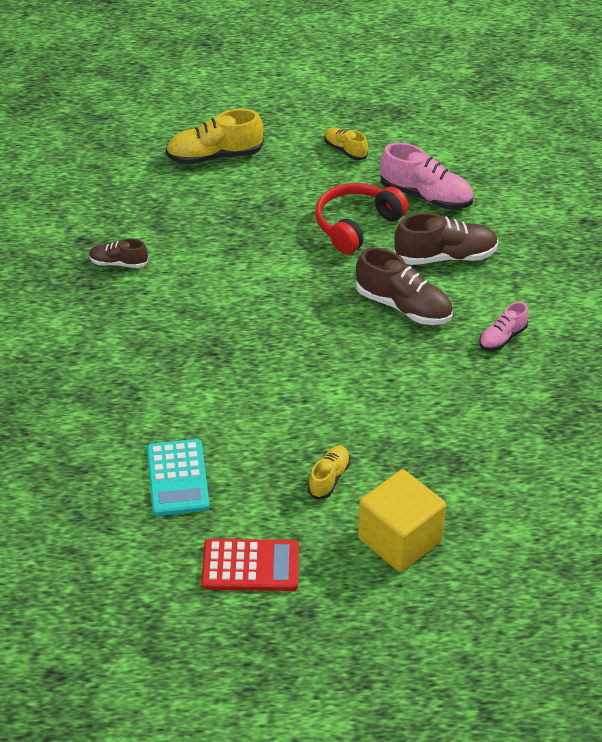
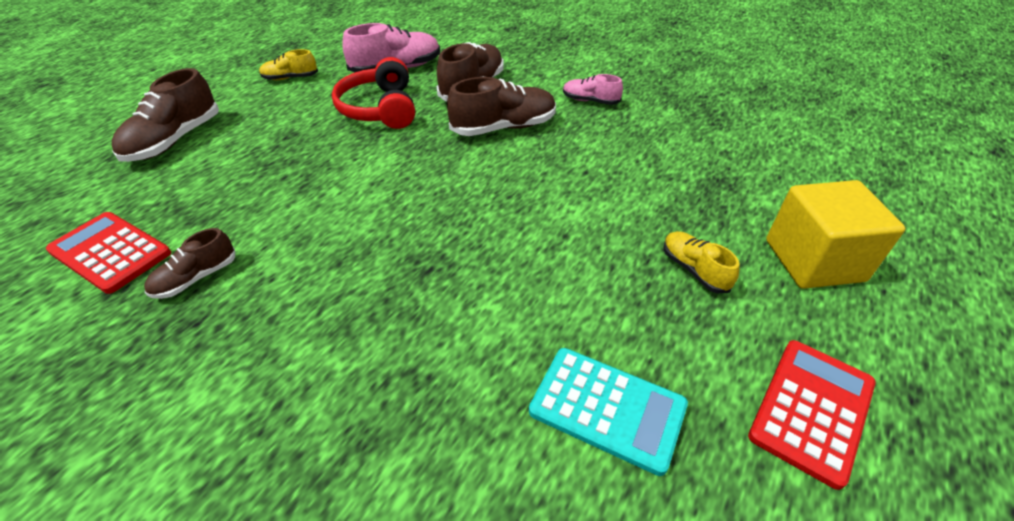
camera: 55 degrees left, 0 degrees up
(104, 215) = (110, 252): none -> red calculator
(215, 156) = (175, 140): yellow shoe -> brown shoe
(502, 338) = (590, 101): pink shoe -> pink shoe turned 120 degrees clockwise

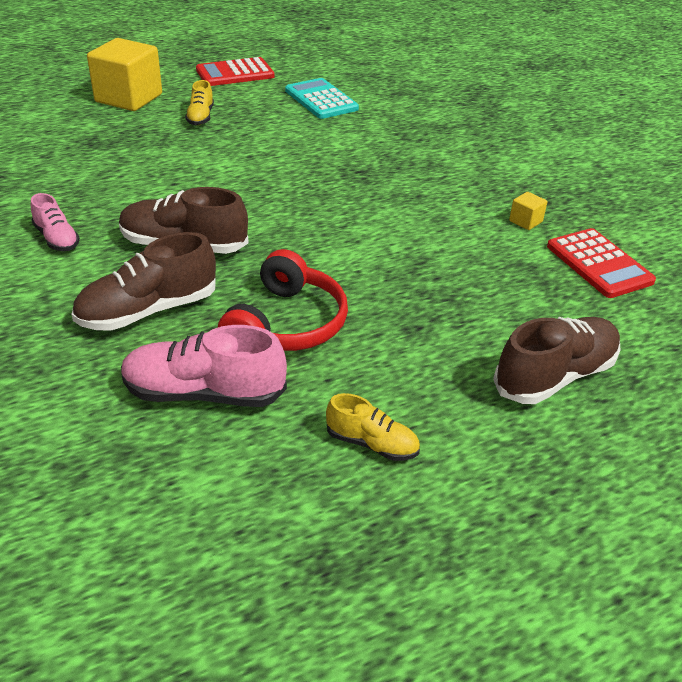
camera: 150 degrees left, 5 degrees down
(196, 278) = (525, 221): brown shoe -> yellow cube

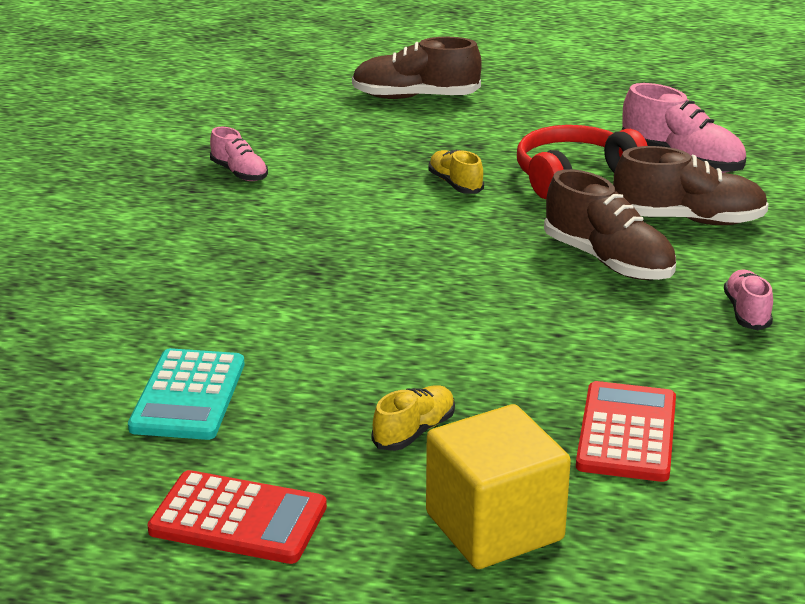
camera: 140 degrees left, 10 degrees down
(372, 444) = (587, 110): yellow shoe -> yellow shoe (455, 184)
(525, 221) = (239, 173): yellow cube -> pink shoe
(599, 264) = (248, 130): red calculator -> red calculator (627, 433)

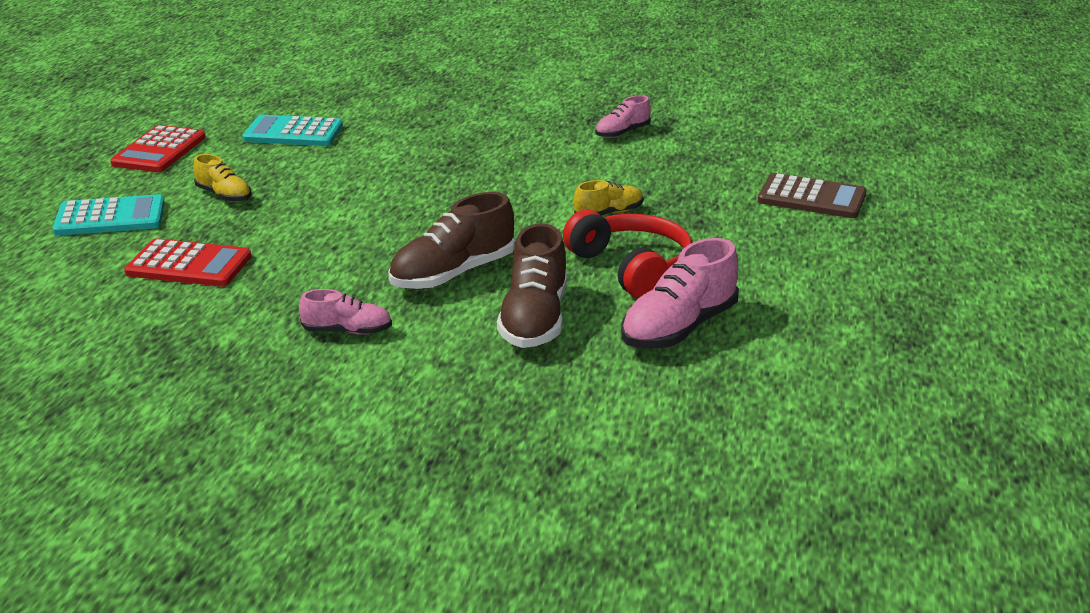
camera: 90 degrees right, 0 degrees up
(415, 97) = (812, 198): brown shoe -> brown calculator
(494, 526) = (110, 217): yellow cube -> turquoise calculator

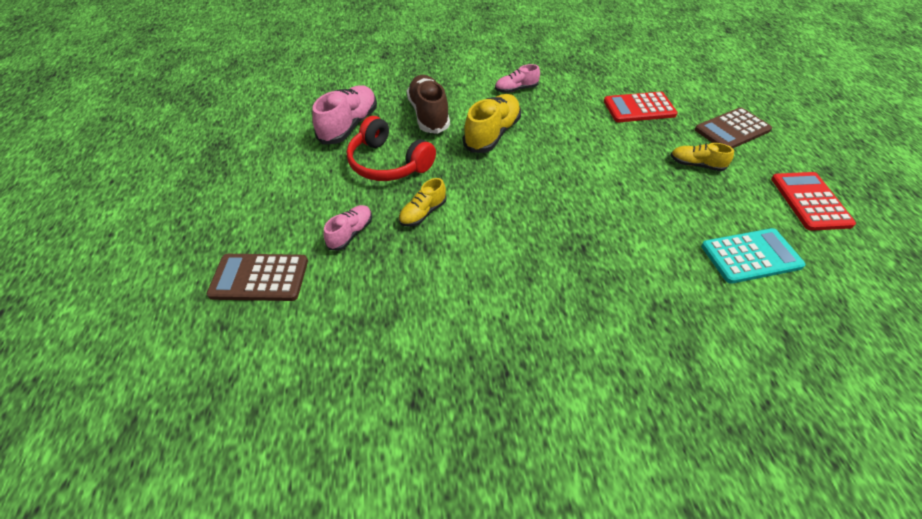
camera: 160 degrees right, 20 degrees up
(110, 217) = (732, 130): turquoise calculator -> brown calculator
(453, 274) = (492, 134): brown shoe -> yellow shoe
(622, 133) = (459, 350): pink shoe -> pink shoe (351, 233)

